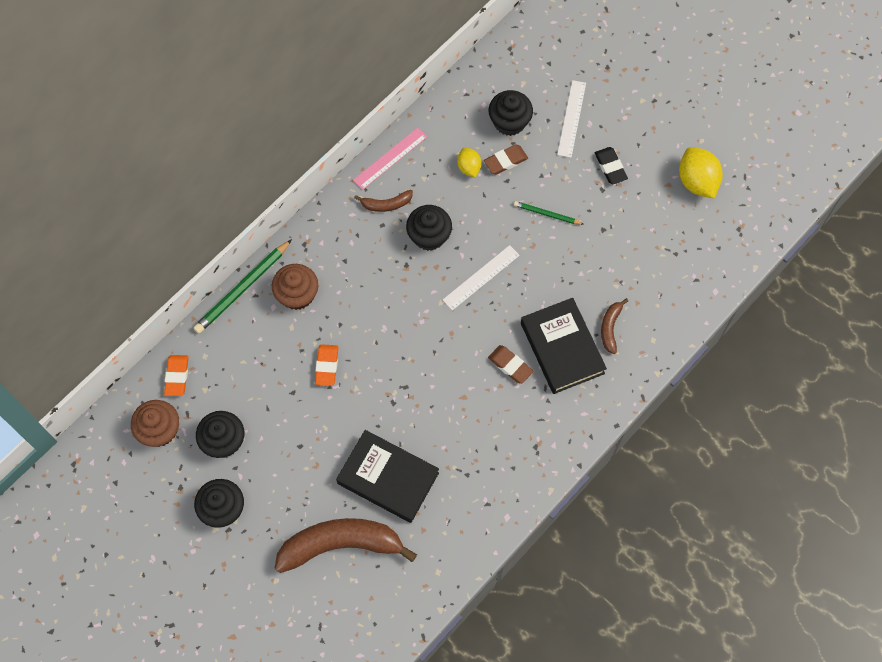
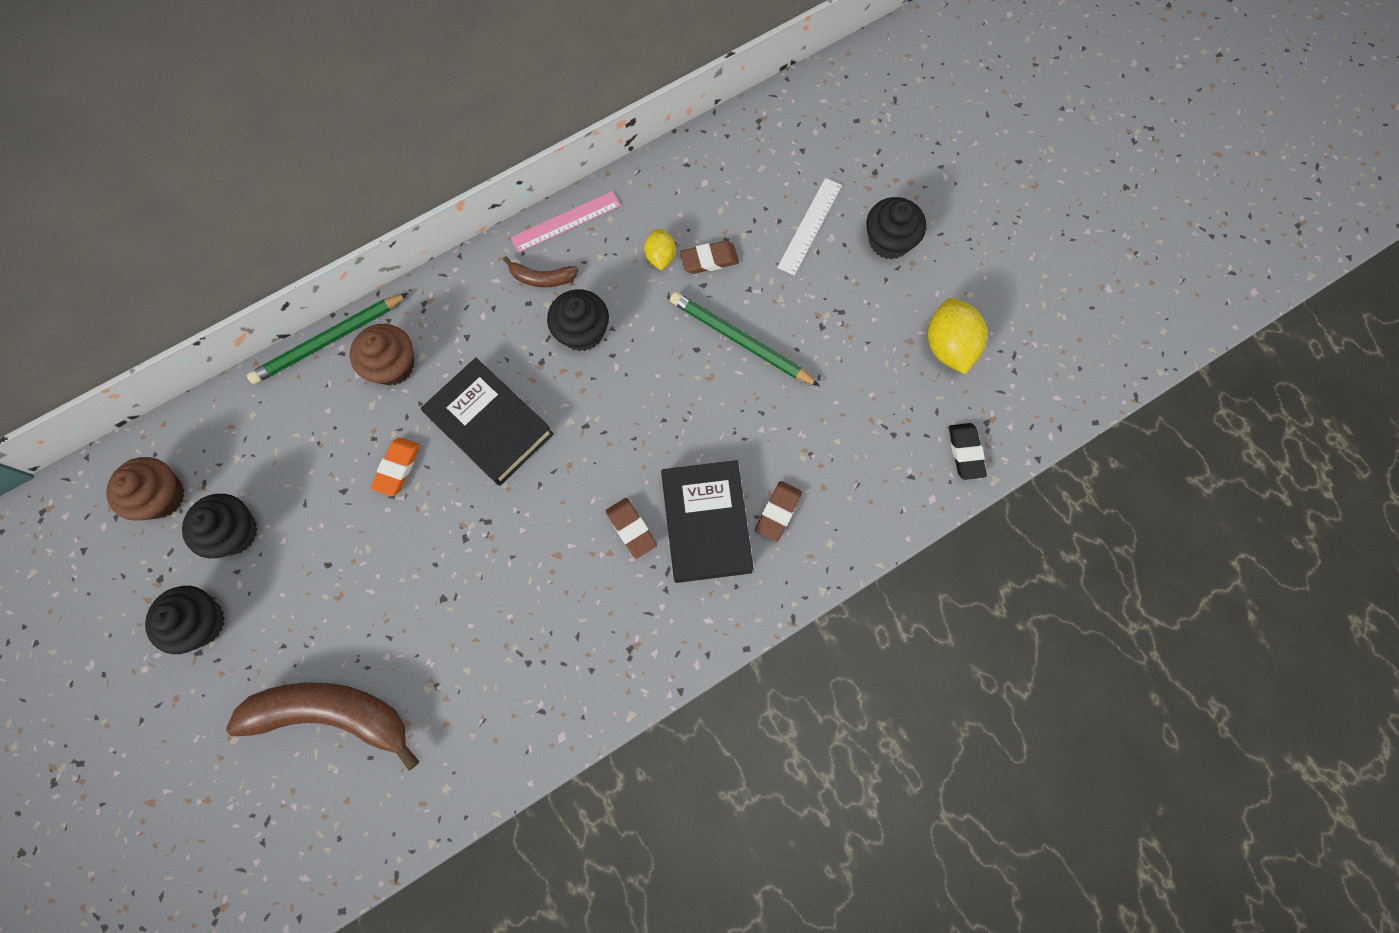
camera: 15 degrees right, 5 degrees up
(177, 376) = (208, 432): orange eraser -> none
(388, 478) = (424, 639): black book -> black book (490, 424)
(481, 277) = (630, 402): white ruler -> none
(509, 122) = (729, 211): black cupcake -> black cupcake (889, 241)
(547, 214) = (741, 341): green pencil -> green pencil, size x1.80
(610, 167) = (841, 300): black eraser -> black eraser (965, 452)
(610, 327) = (778, 512): brown banana -> brown eraser

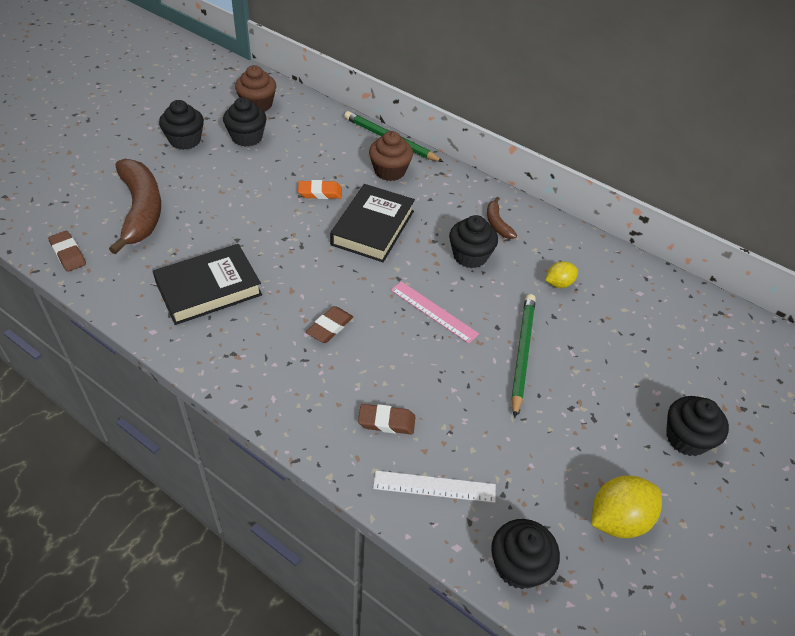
camera: 65 degrees right, 25 degrees down
(566, 222) = (548, 224): pink ruler -> pink ruler (433, 312)
(706, 523) = (354, 374): black book -> black book (209, 289)
(709, 260) = (577, 314): brown eraser -> brown eraser (68, 254)
(810, 226) = (655, 373): white ruler -> white ruler (434, 487)
(965, 452) = (519, 566): black eraser -> black cupcake

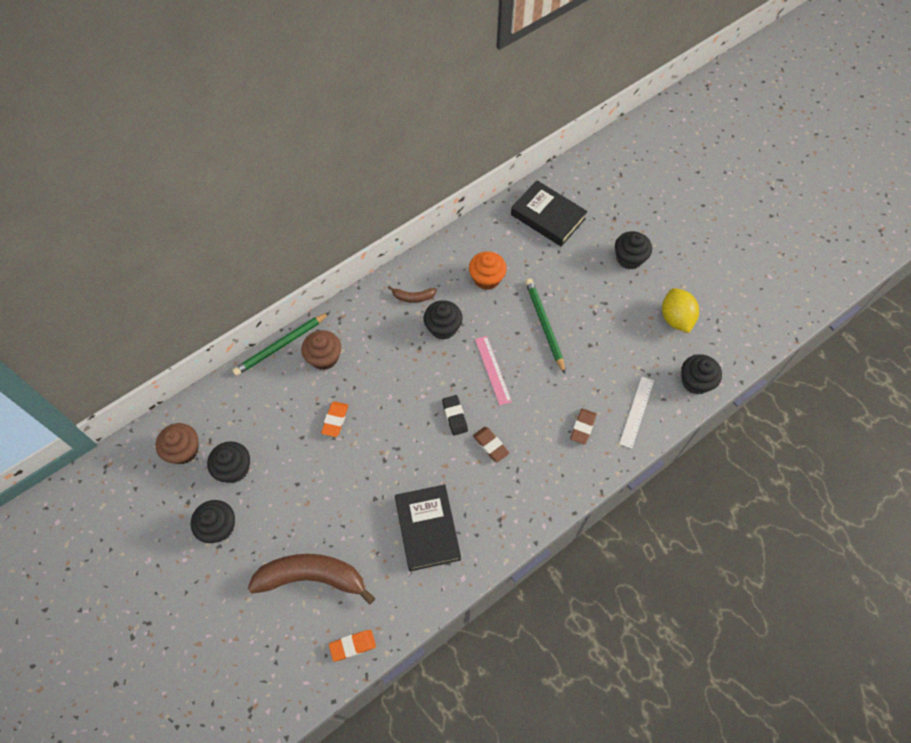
camera: 70 degrees left, 15 degrees up
(68, 254) = (353, 646): brown eraser -> orange eraser
(357, 287) = (454, 416): none -> black eraser
(373, 228) = (391, 389): black book -> black book (548, 217)
(433, 312) = (493, 370): pink ruler -> pink ruler turned 75 degrees counterclockwise
(522, 354) = (544, 325): green pencil -> green pencil turned 45 degrees clockwise
(559, 283) = (486, 278): yellow lemon -> orange cupcake

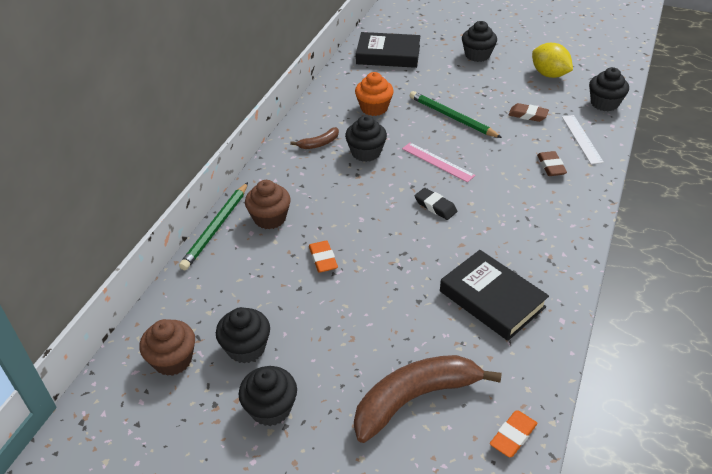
camera: 30 degrees left, 20 degrees down
(490, 445) = (487, 212): brown eraser -> brown eraser (528, 115)

